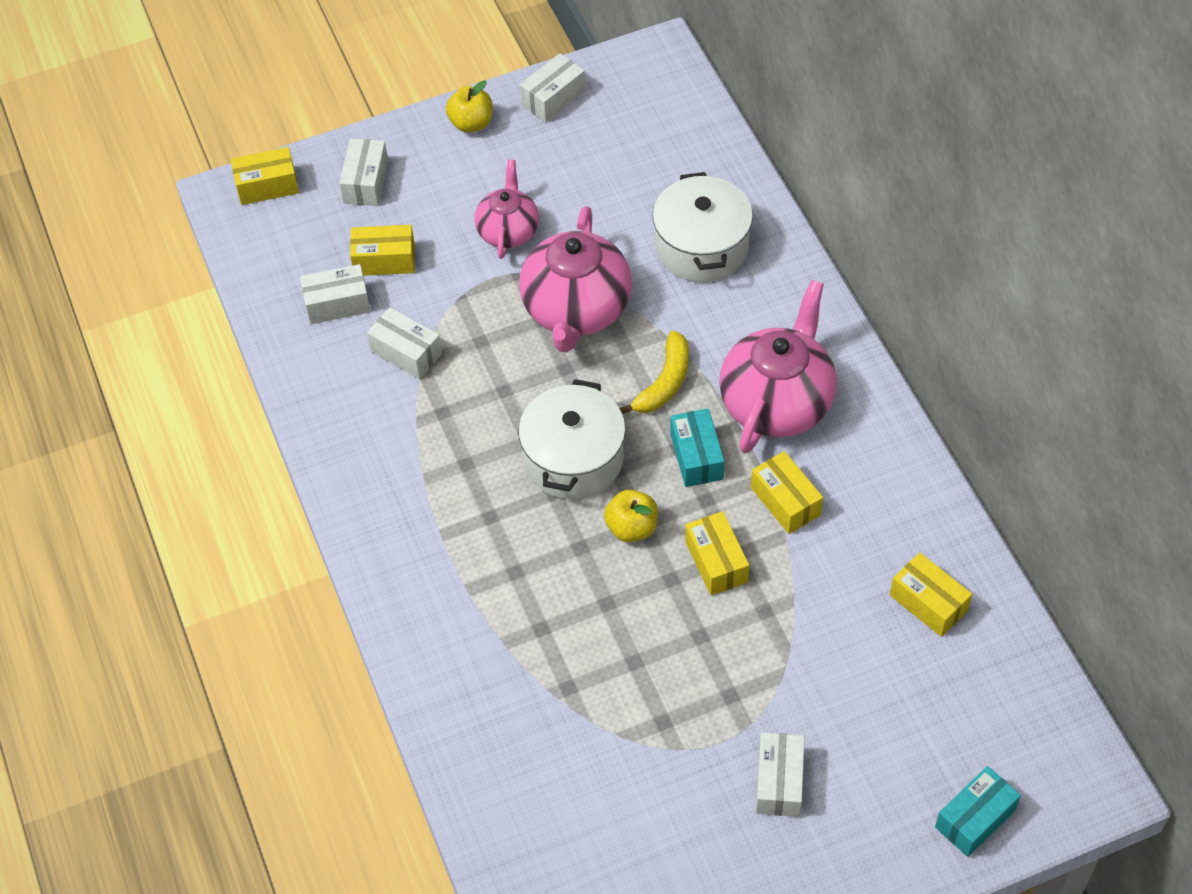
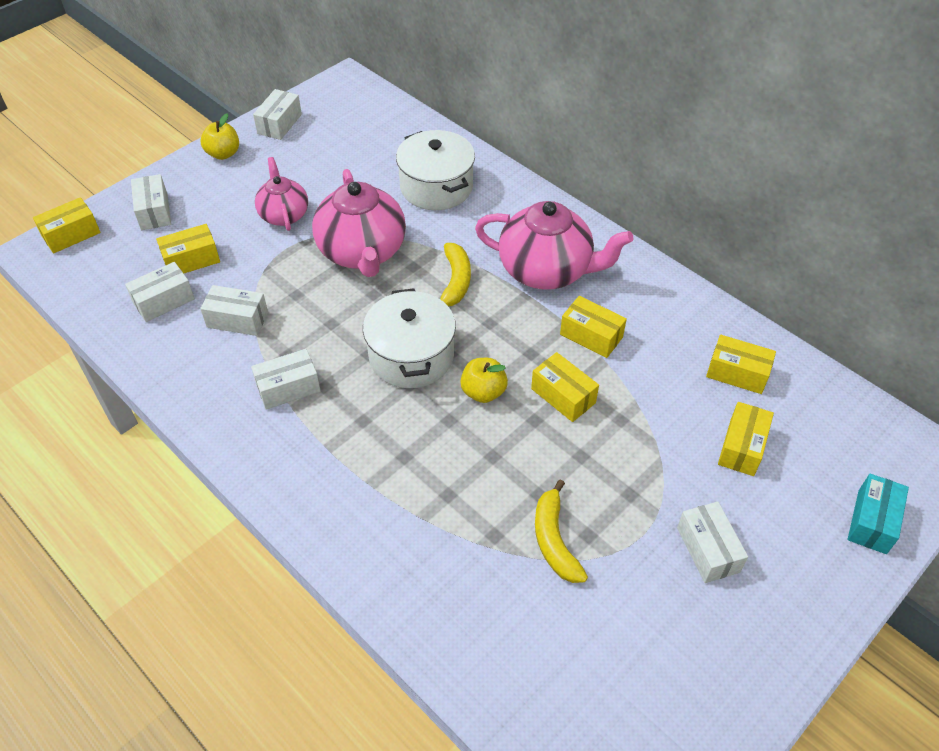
camera: 25 degrees left, 5 degrees down
(428, 452) = (288, 388): none -> white box
(626, 714) = (554, 540): none -> yellow banana
(696, 457) = (507, 325): turquoise box -> none
(777, 402) = (547, 271): pink teapot -> pink teapot turned 105 degrees clockwise
(881, 688) = (741, 447): none -> yellow box

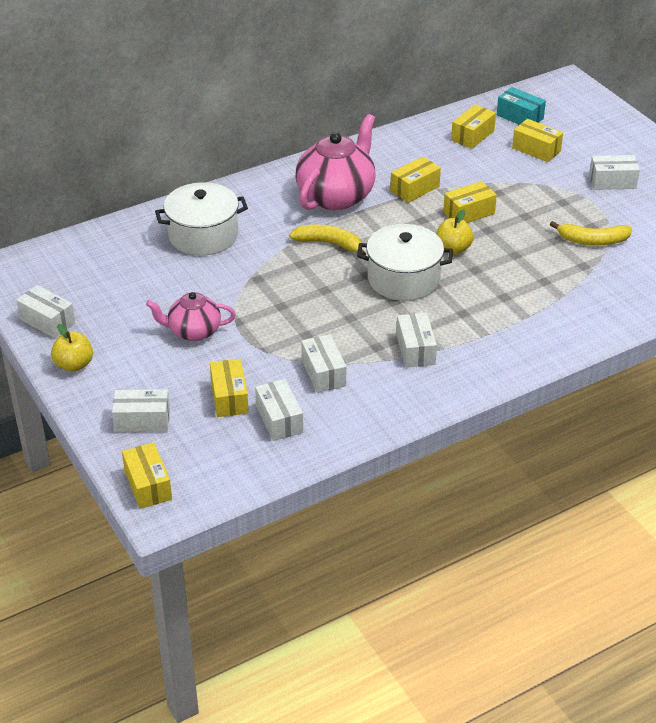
camera: 75 degrees left, 10 degrees down
(237, 320) = (323, 373): white box -> white box turned 45 degrees counterclockwise
(362, 252) = (269, 289): pink teapot -> none
(872, 521) = (604, 118): turquoise box -> turquoise box (520, 117)

